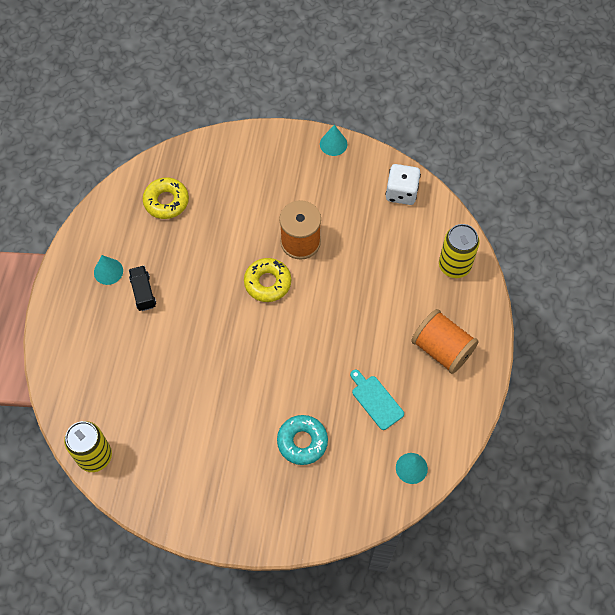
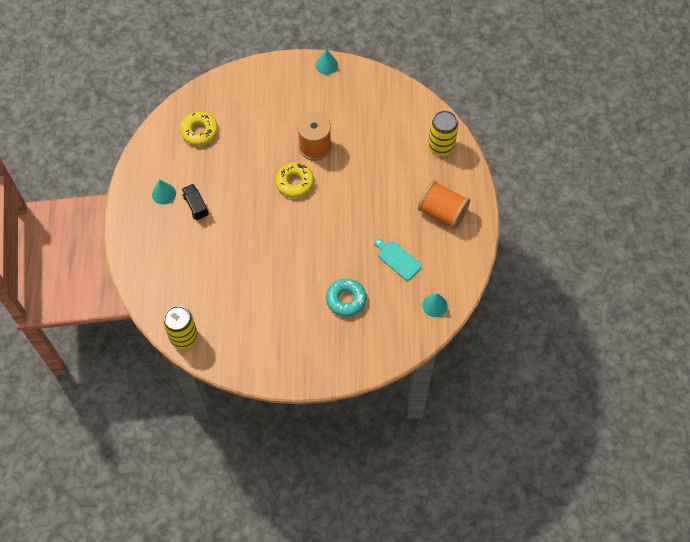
camera: 10 degrees left, 0 degrees up
(401, 192) = (388, 95): white dice -> none

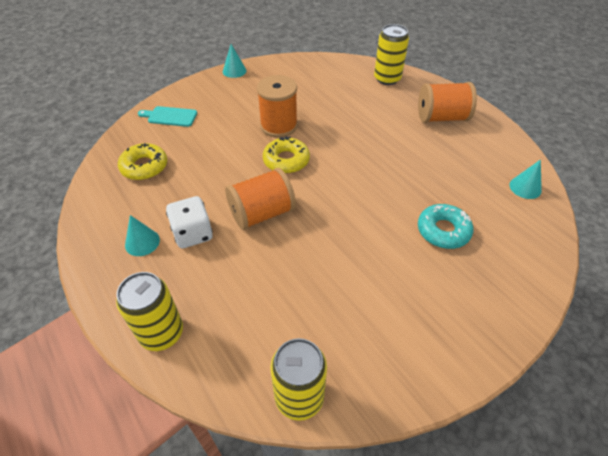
camera: 35 degrees left, 15 degrees down
(141, 260) = (161, 333): none -> yellow can
(196, 206) = (193, 234): black truck -> white dice
(246, 216) = (262, 213): none -> orange spool
(398, 259) = (449, 170): turquoise cutting board -> turquoise cutting board (170, 116)

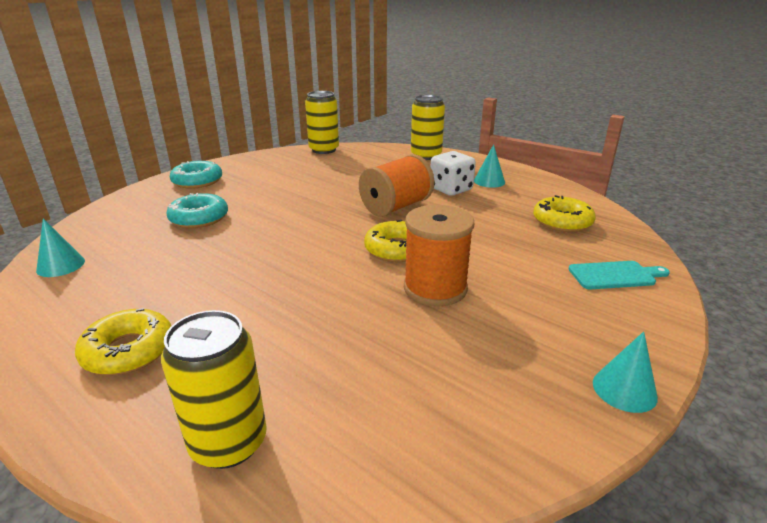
camera: 165 degrees right, 20 degrees down
(441, 118) = (128, 351): orange spool -> yellow donut
(471, 317) = (197, 181): none -> turquoise donut

